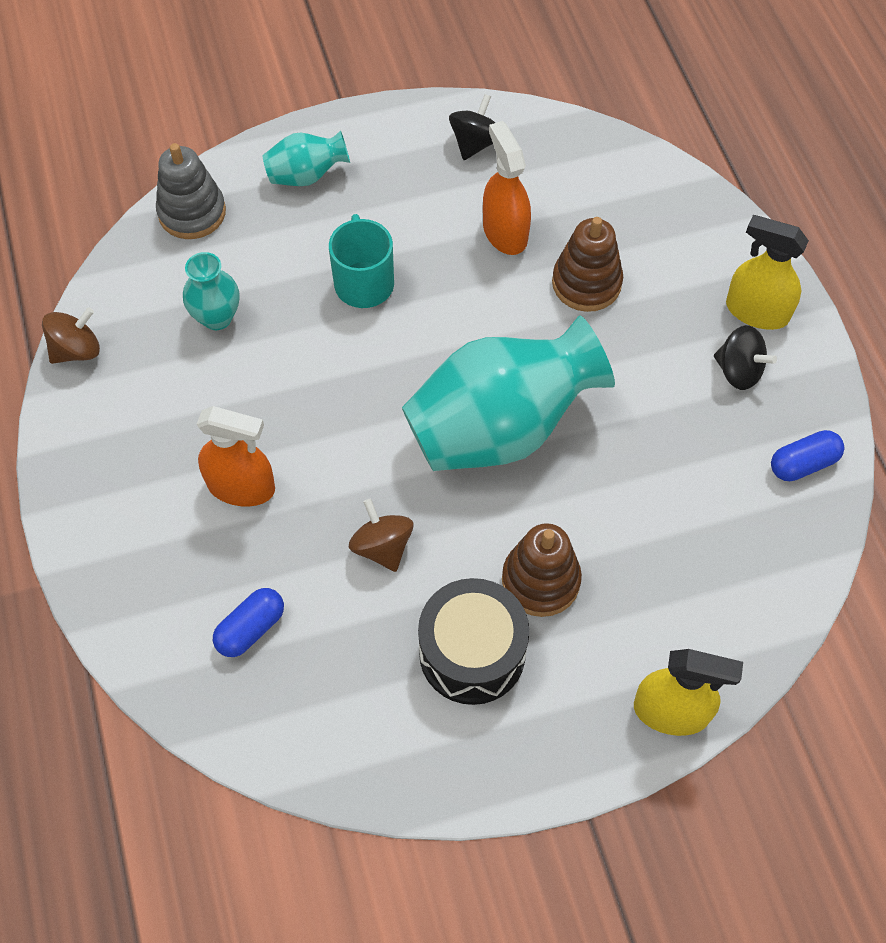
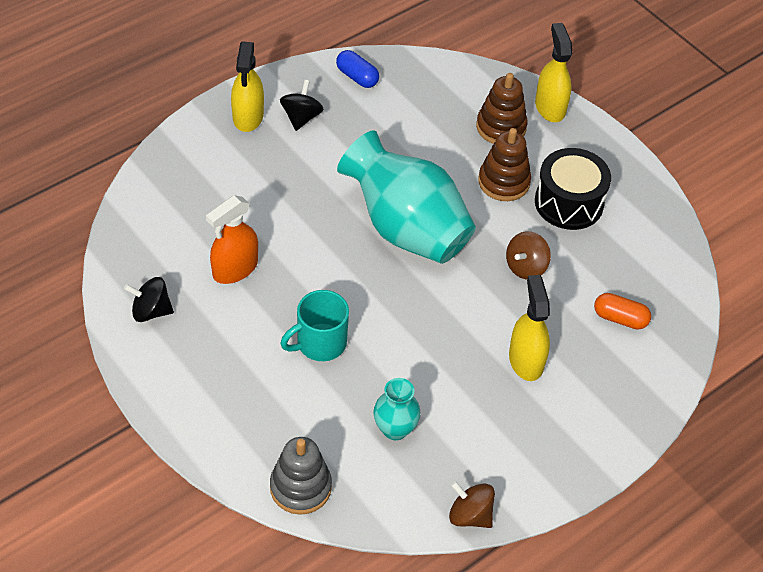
camera: 115 degrees left, 10 degrees down
(241, 487) = (526, 360): orange spray bottle -> yellow spray bottle
(251, 629) = (620, 318): blue capsule -> orange capsule
(306, 175) = (228, 417): turquoise vase -> none
(586, 283) = (263, 210): brown stacking toy -> brown stacking toy (501, 127)

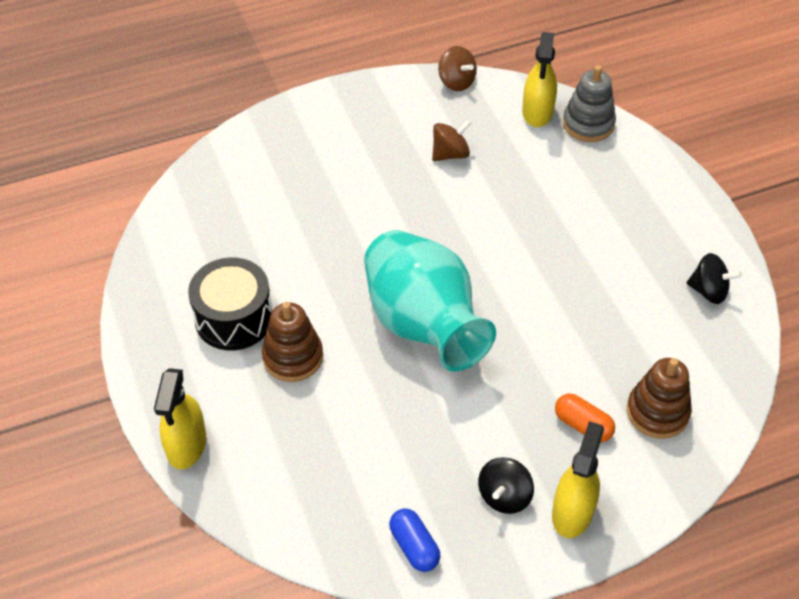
camera: 160 degrees left, 0 degrees up
(235, 269) = (617, 317): orange spray bottle -> none
(320, 343) = (545, 229): turquoise mug -> none
(395, 429) = (496, 149): turquoise vase -> none
(501, 127) = (261, 429): brown stacking toy -> brown stacking toy (657, 412)
(526, 267) = (315, 260): brown spinning top -> brown spinning top (450, 154)
(526, 360) = (358, 179): yellow spray bottle -> yellow spray bottle (537, 112)
(620, 318) = (251, 196): orange capsule -> orange capsule (583, 425)

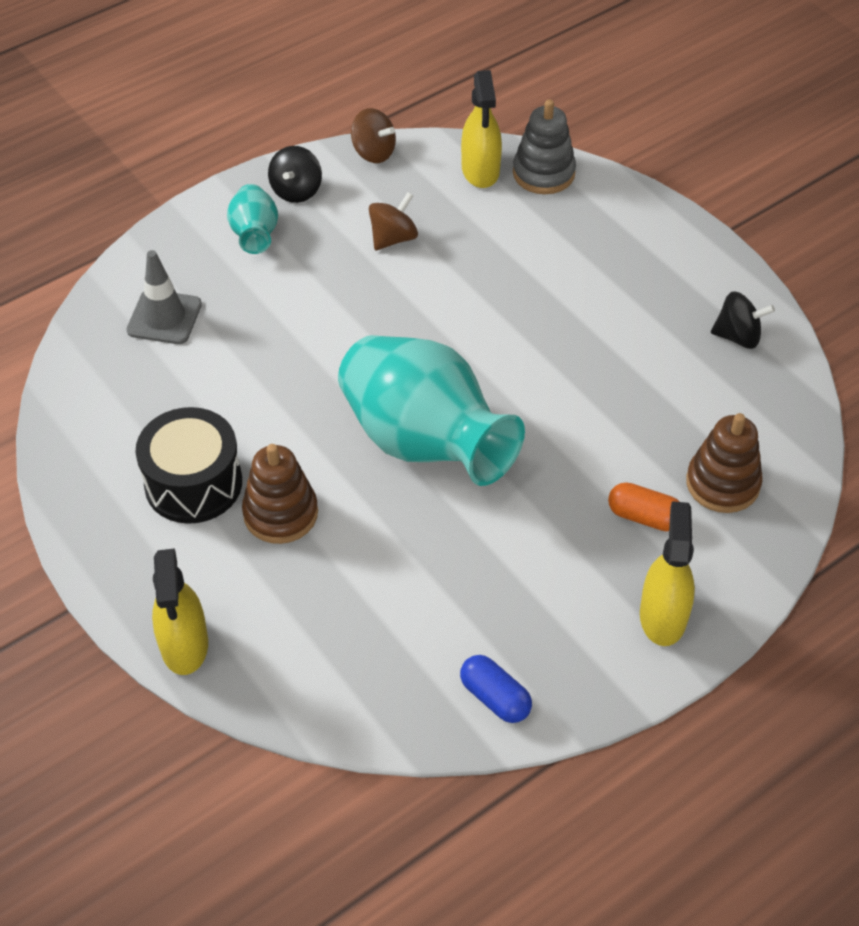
camera: 15 degrees left, 0 degrees up
(253, 182) = (164, 317): none -> grey traffic cone
(343, 130) = (255, 235): none -> turquoise vase
(504, 496) = (580, 616): black spinning top -> black spinning top (296, 191)

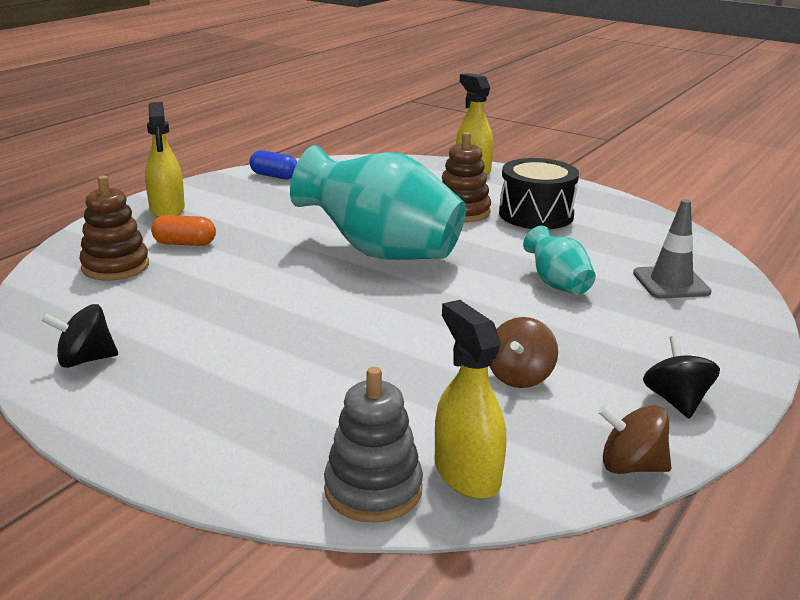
camera: 160 degrees right, 25 degrees down
(255, 235) = (669, 352): turquoise vase -> turquoise vase (557, 284)

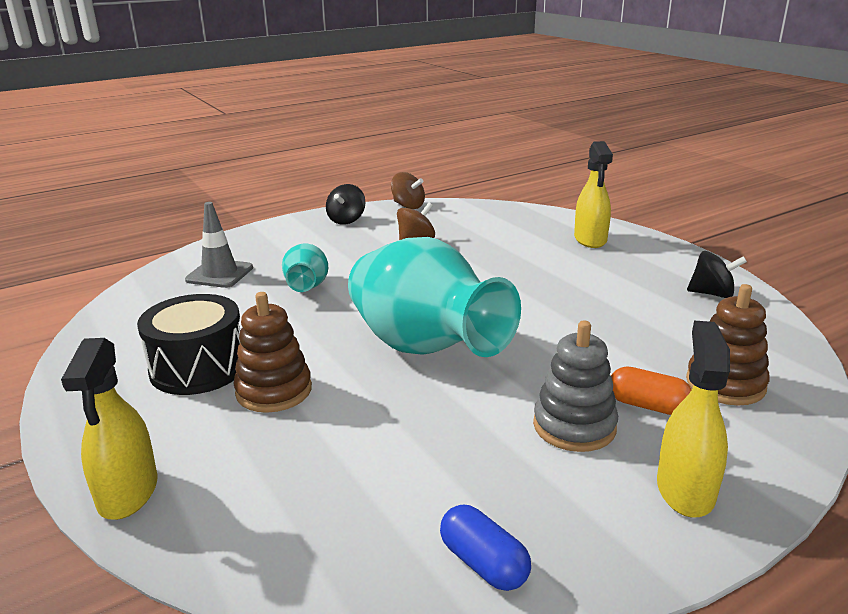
camera: 155 degrees left, 0 degrees up
(373, 490) = (535, 216): grey stacking toy -> grey stacking toy (574, 426)
(466, 474) = (487, 214): yellow spray bottle -> yellow spray bottle (590, 239)

